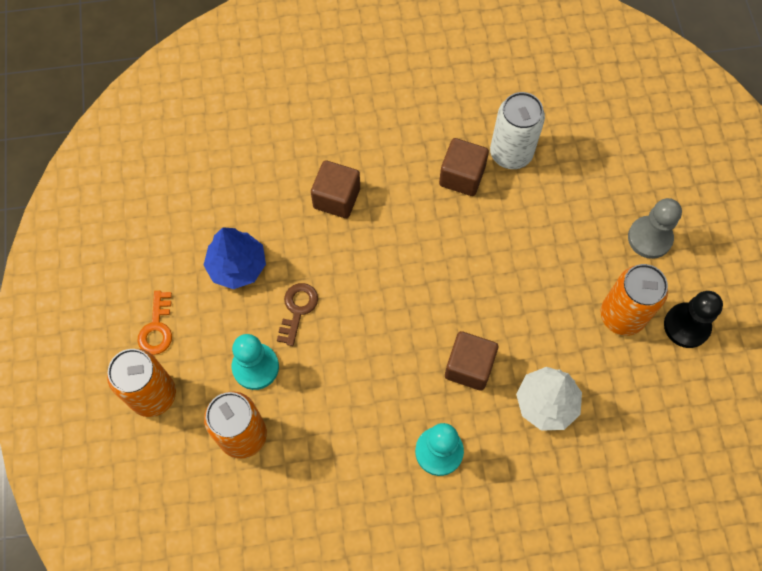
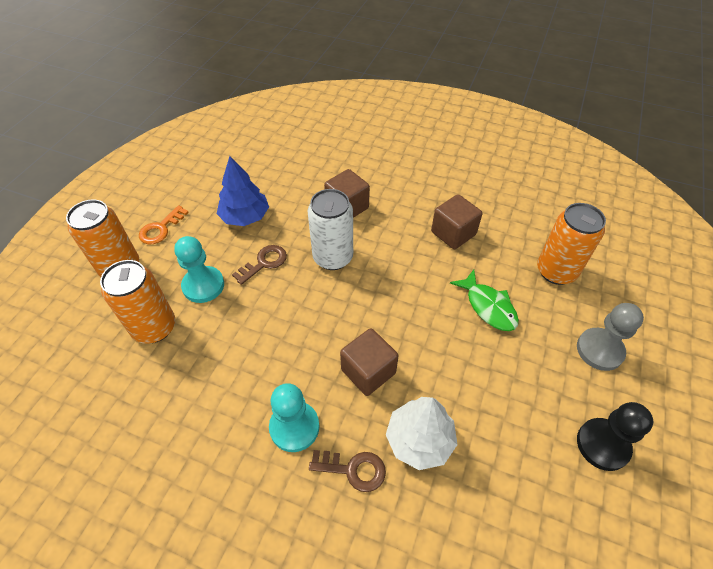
camera: 30 degrees right, 15 degrees down
(509, 457) = (353, 469): none -> brown key
(511, 153) = (504, 235): white can -> white can (333, 257)
(537, 244) = (488, 306): none -> green fish
(622, 316) = (538, 401): orange can -> orange can (556, 271)

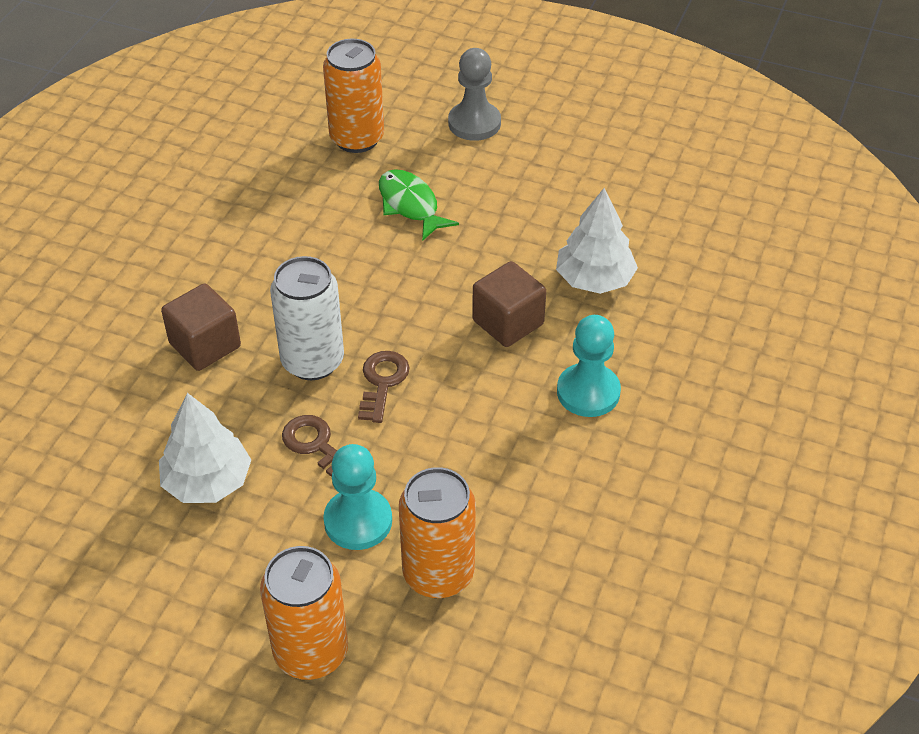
camera: 90 degrees left, 5 degrees down
(161, 229) = (220, 607): orange key -> none
(245, 217) = (207, 481): blue tree -> white tree
(353, 469) = (634, 336): brown key -> brown key (382, 382)
(453, 233) = (278, 227): brown cube -> none
(488, 306) = (410, 205): green fish -> green fish turned 90 degrees counterclockwise
(602, 445) = (587, 142): black pawn -> none

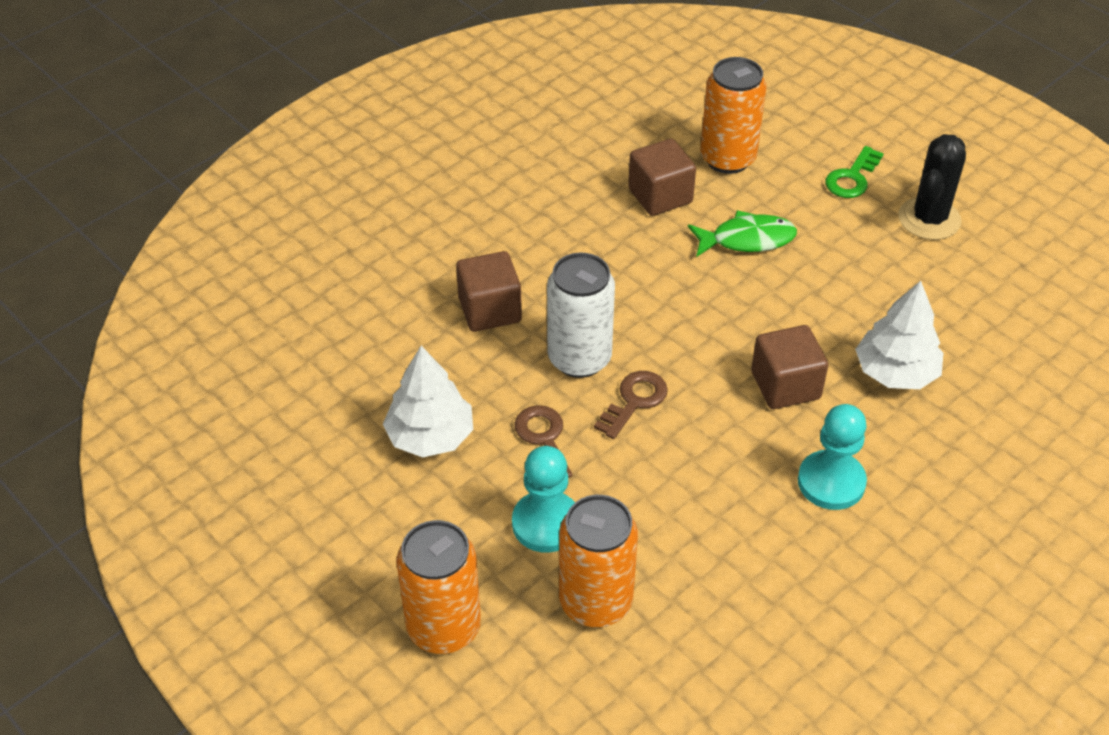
camera: 25 degrees right, 0 degrees up
(312, 190) = (660, 196): none -> brown cube
(410, 205) = (747, 239): green fish -> green fish turned 90 degrees clockwise
(474, 123) = (852, 178): grey pawn -> green key
(557, 139) = (929, 219): none -> black cactus

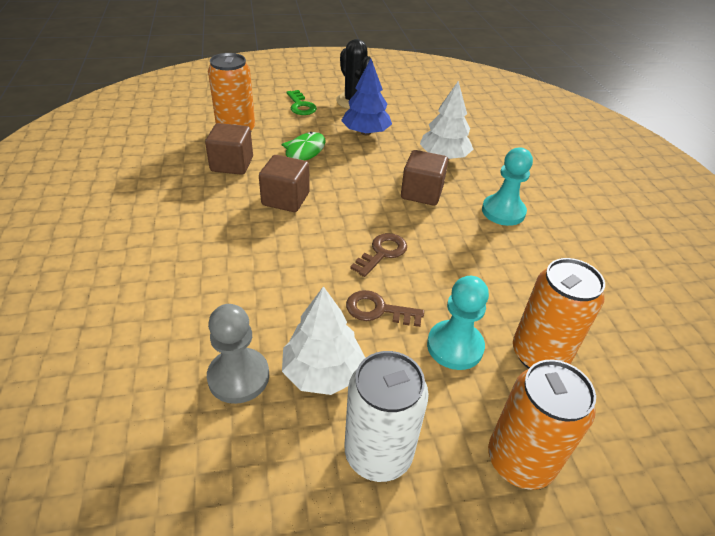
camera: 60 degrees left, 5 degrees down
(379, 382) = (238, 377): none -> grey pawn
(490, 310) = (236, 279): brown cube -> brown cube (285, 199)
(579, 358) = (324, 258): white can -> white can (378, 453)
(634, 401) = (382, 253): brown key -> brown key turned 60 degrees clockwise
(863, 270) = (366, 132): none -> blue tree

